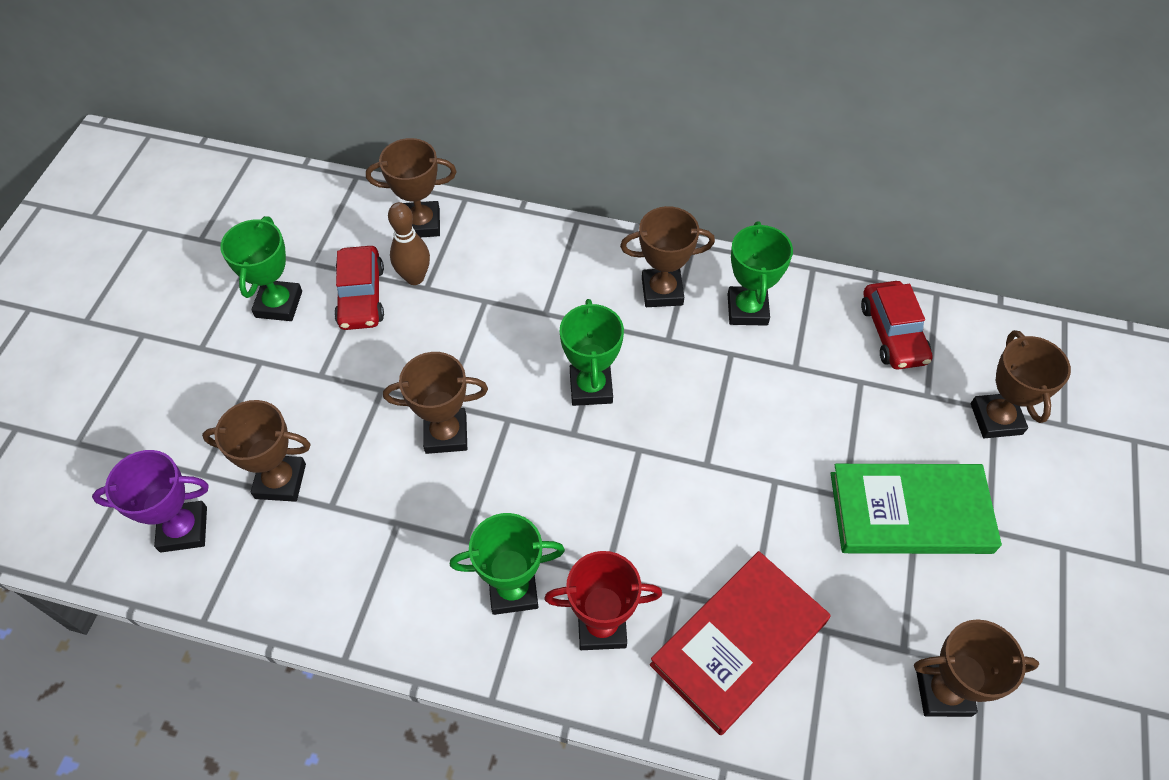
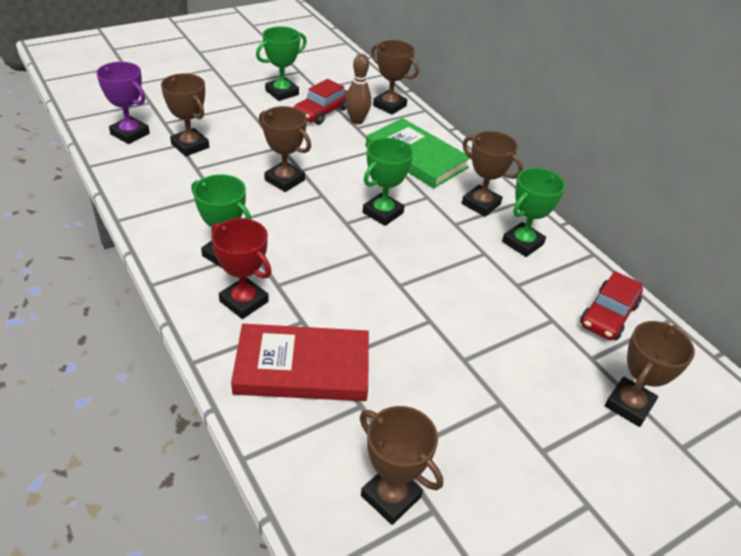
camera: 40 degrees right, 15 degrees down
(910, 513) = (496, 399): green book -> green book (416, 157)

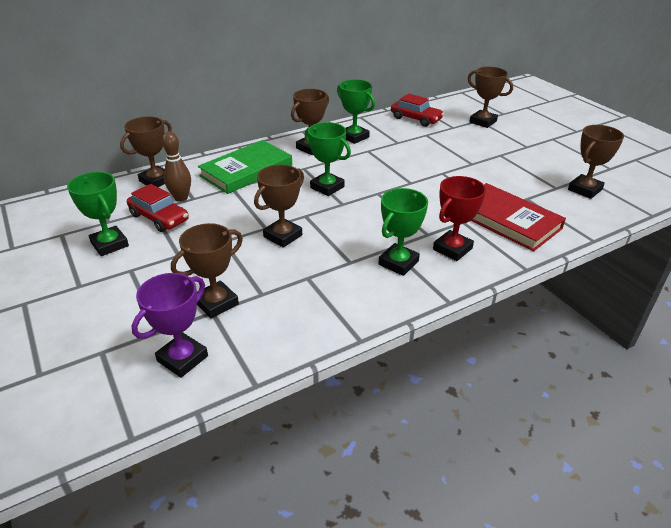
camera: 85 degrees left, 5 degrees down
(302, 367) = (507, 220): red book -> red book turned 45 degrees counterclockwise

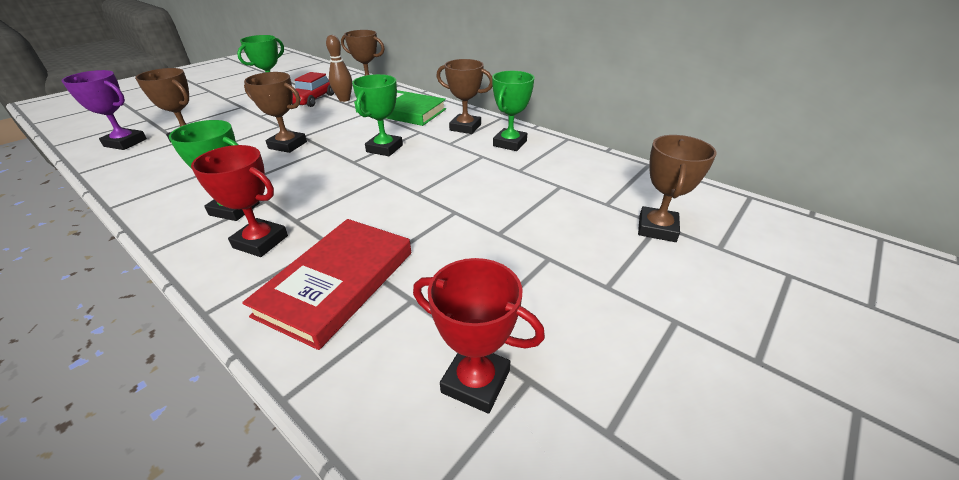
camera: 70 degrees right, 0 degrees up
(416, 119) = (601, 172): red car -> none
(584, 190) = (475, 381): brown trophy -> red trophy

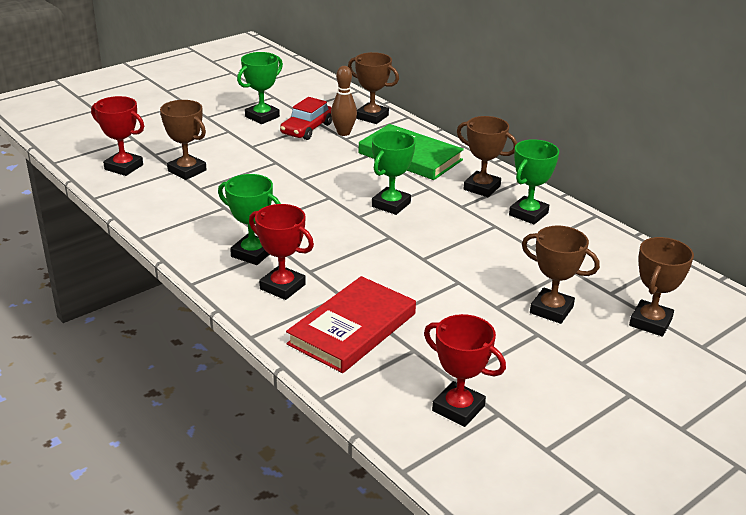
camera: 10 degrees right, 5 degrees down
(125, 143) = (124, 167): purple trophy -> red trophy
(287, 145) = (289, 189): brown trophy -> brown trophy (551, 310)

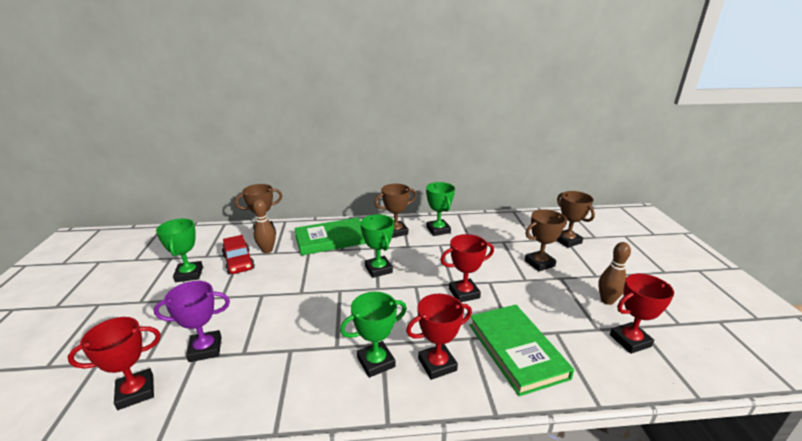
camera: 55 degrees left, 5 degrees down
(187, 171) = (205, 349): brown trophy -> purple trophy
(352, 329) = (516, 350): red book -> green book
(413, 271) = (464, 293): none -> red trophy
(528, 380) = (607, 300): none -> brown bowling pin

